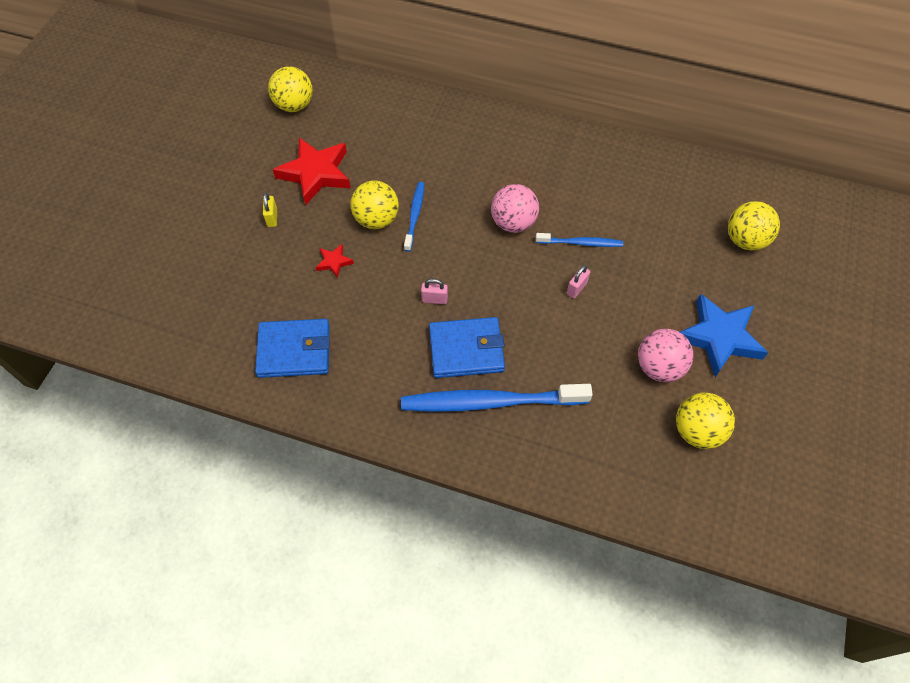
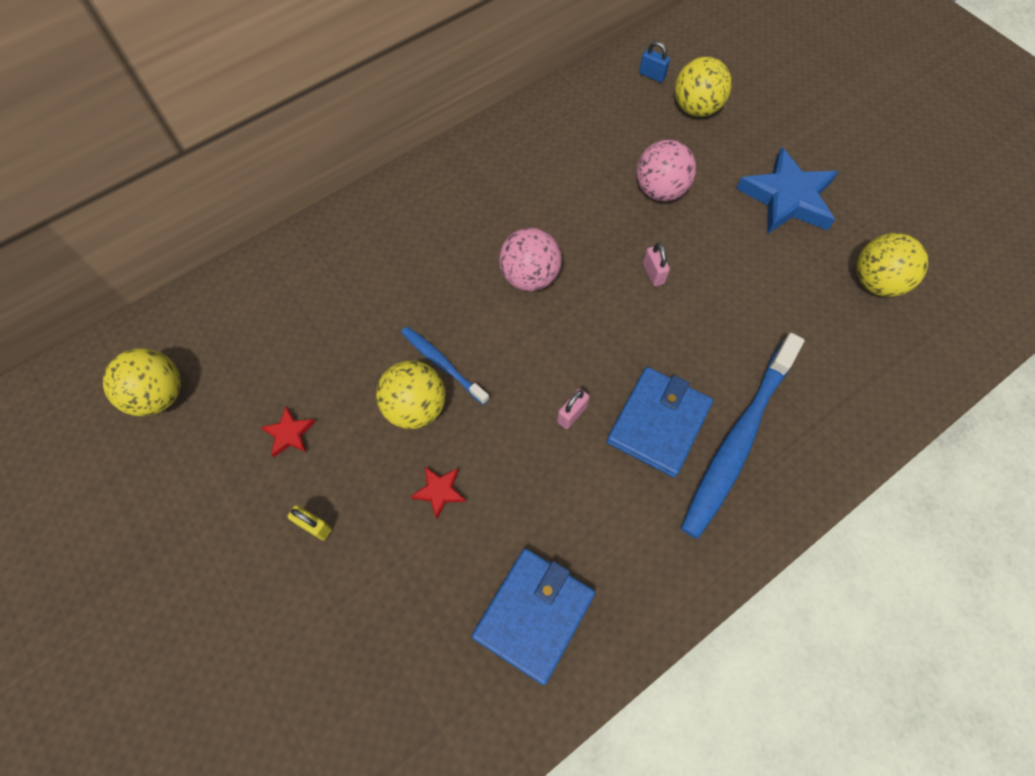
camera: 55 degrees left, 5 degrees up
(315, 173) = (289, 434): red star -> red star, size x0.46
(581, 243) = (601, 234): blue toothbrush -> none
(659, 367) = (789, 266): pink ball -> pink ball (660, 190)
(747, 198) = (652, 75): none -> blue padlock

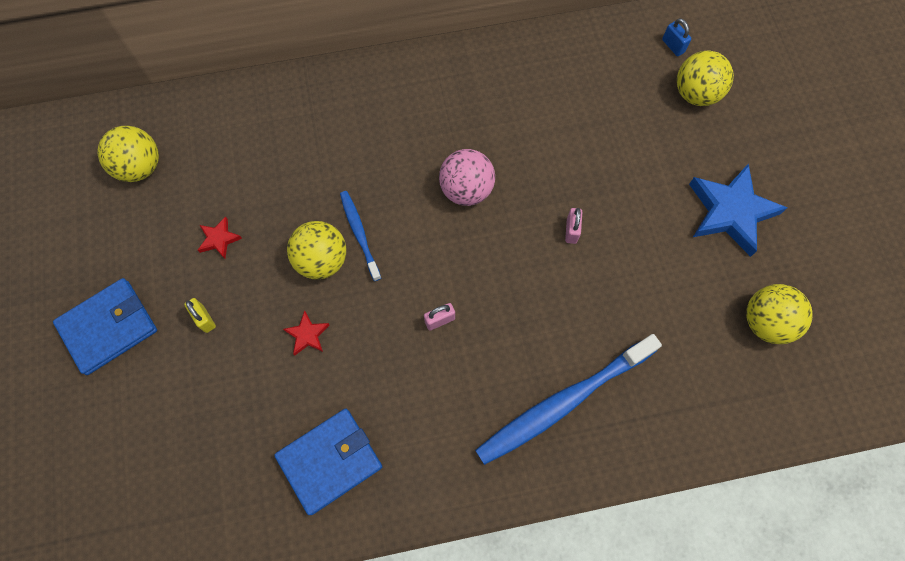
camera: 25 degrees right, 5 degrees up
(658, 423) = (505, 359): blue wallet -> blue wallet (108, 327)
(660, 190) = (619, 158): pink ball -> none

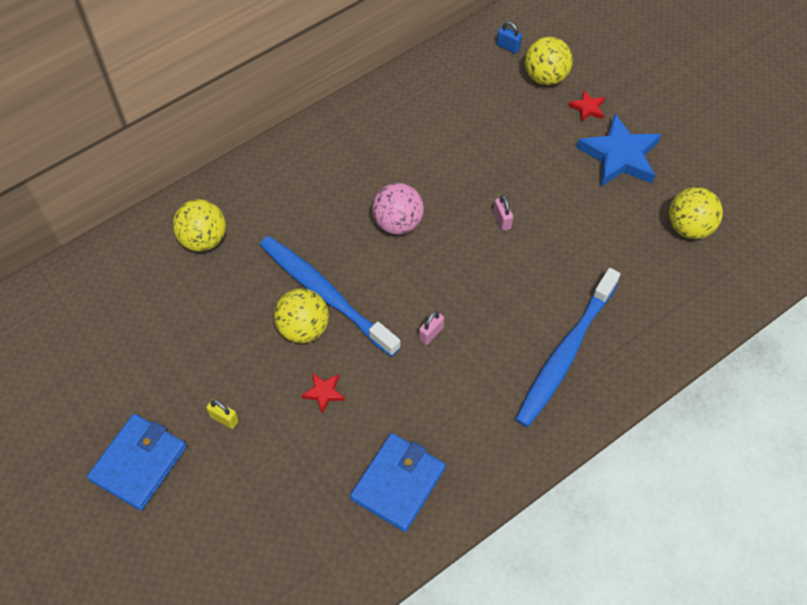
camera: 25 degrees left, 10 degrees down
(140, 167) = (93, 318): yellow ball -> yellow ball (204, 239)
(219, 239) = (201, 348): red star -> red star (587, 108)
(359, 233) = (325, 294): blue toothbrush -> blue toothbrush, size x1.93

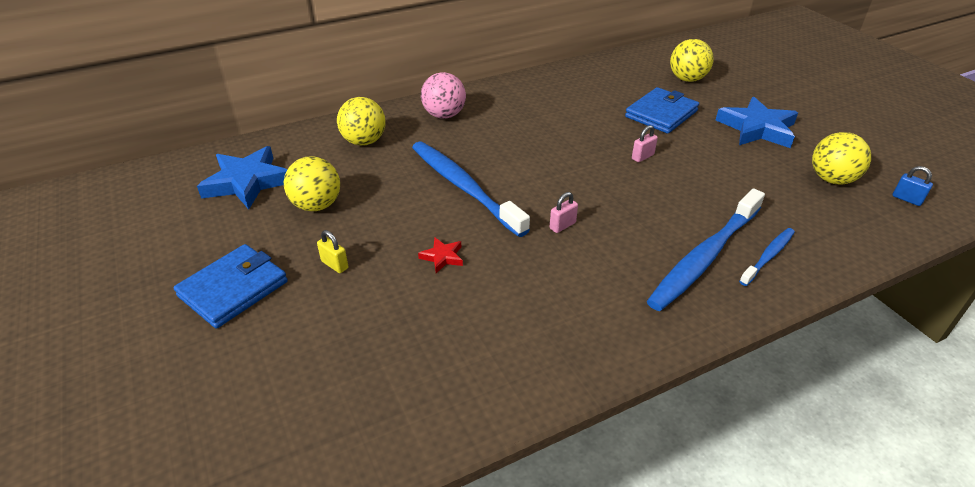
camera: 10 degrees right, 20 degrees down
(98, 321) = (247, 182): none -> blue star
(303, 328) = (436, 208): yellow ball -> yellow ball (317, 205)
(398, 222) = (543, 149): pink ball -> pink ball (444, 115)
(398, 483) = (505, 344): blue wallet -> blue wallet (661, 114)
(502, 220) = (642, 157): pink padlock -> pink padlock turned 60 degrees clockwise
(508, 47) = (655, 62): blue padlock -> blue padlock (907, 199)
(587, 108) = (725, 99): red star -> none
(622, 343) = (768, 256): none -> blue toothbrush

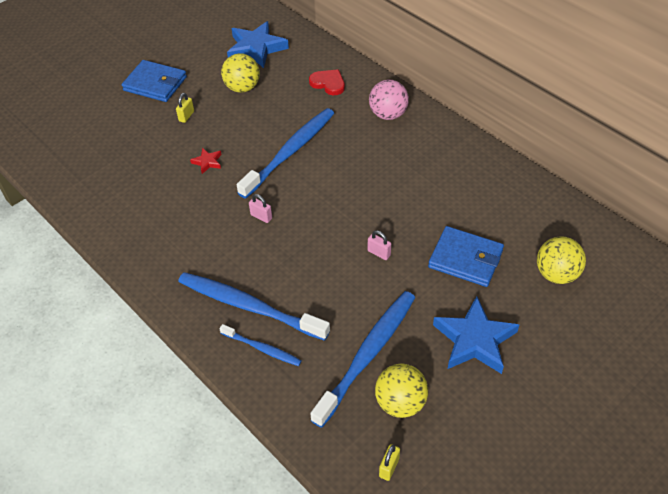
camera: 75 degrees right, 10 degrees up
(364, 141) = (328, 83): yellow ball -> red heart
(775, 187) = (368, 354): none -> blue toothbrush
(907, 199) = (389, 467): blue padlock -> yellow padlock

